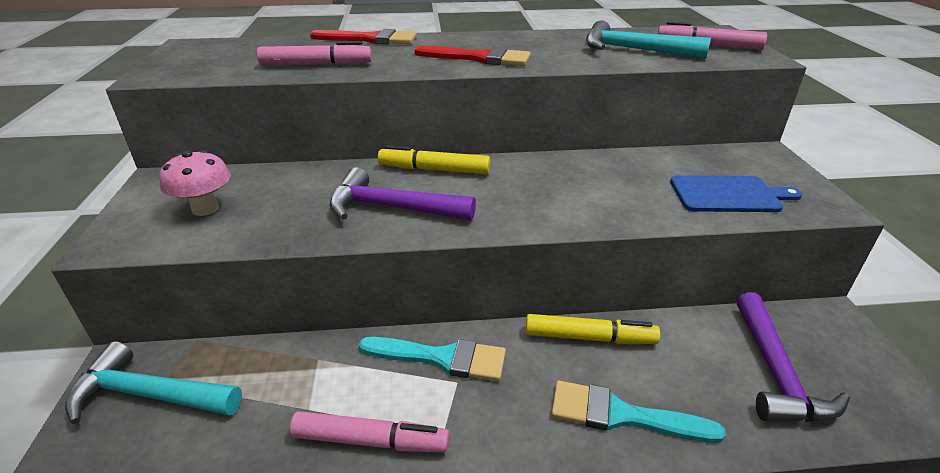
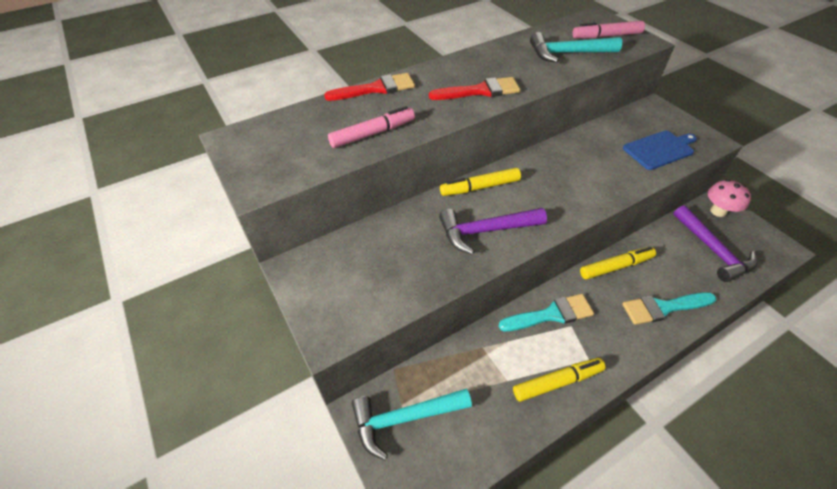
camera: 25 degrees left, 15 degrees up
(205, 208) = (361, 280): pink mushroom -> pink mushroom (718, 211)
(370, 441) = (557, 382): pink marker -> yellow marker

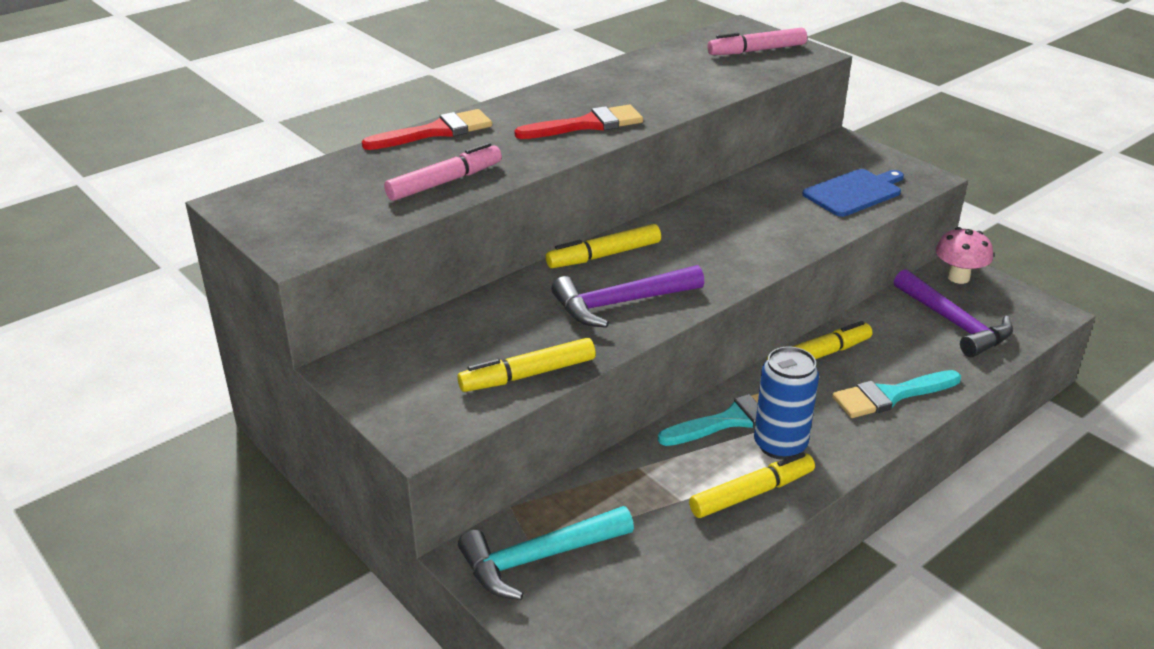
camera: 10 degrees left, 15 degrees down
(412, 288) = (528, 375): none -> yellow marker
(568, 53) = (705, 74): turquoise hammer -> none
(581, 341) = (780, 445): none -> blue can

